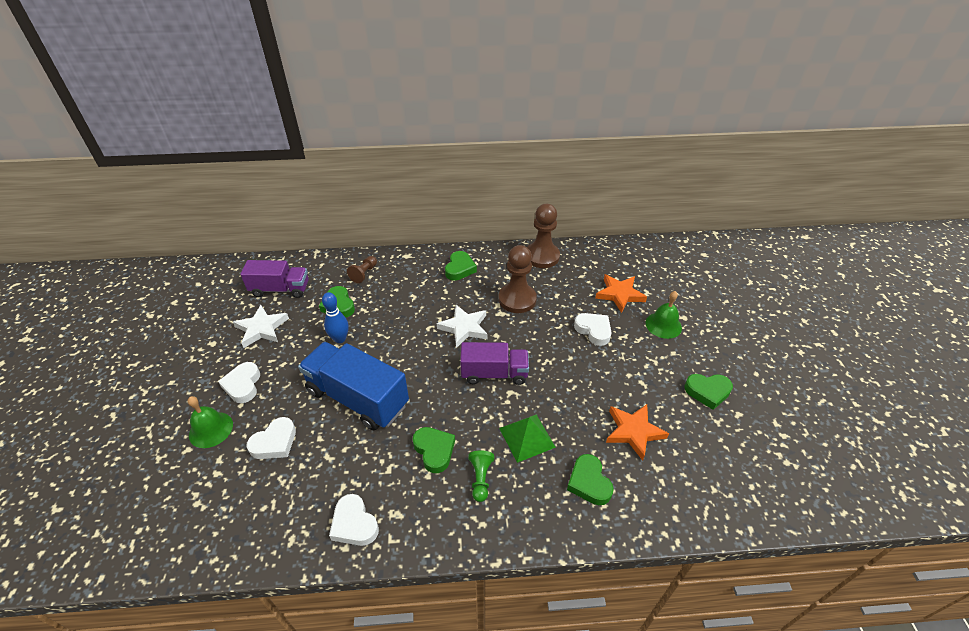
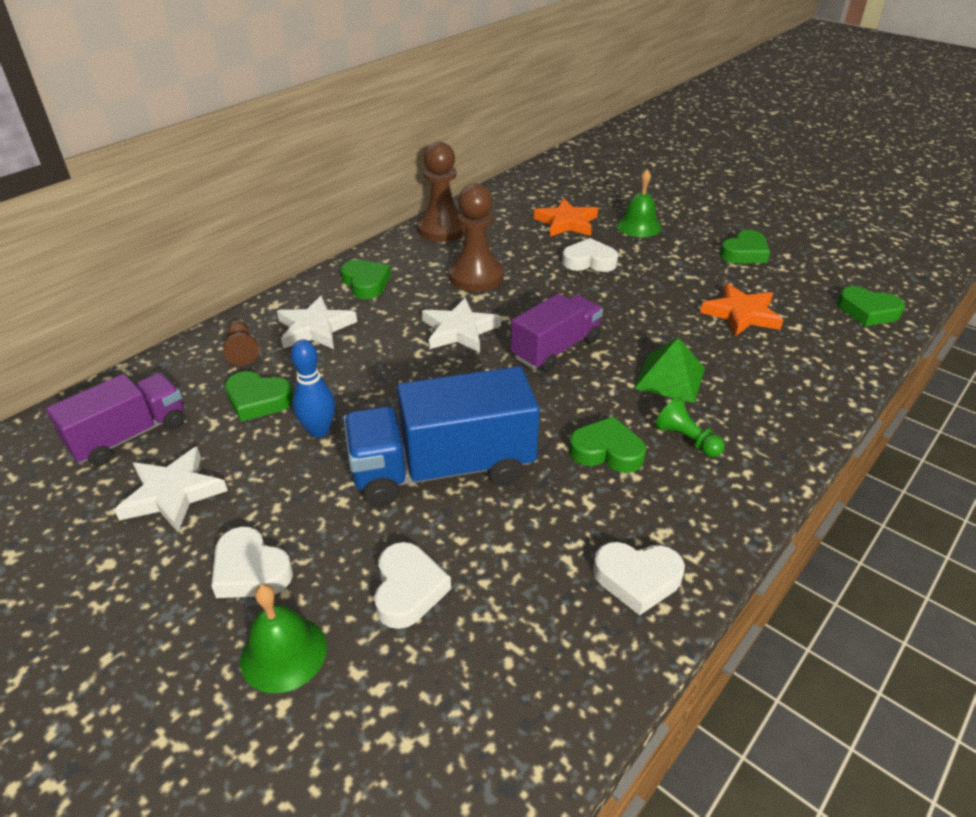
camera: 45 degrees left, 5 degrees down
(405, 281) = (315, 328): none -> white star
(589, 482) = (771, 373): green heart -> green heart (867, 311)

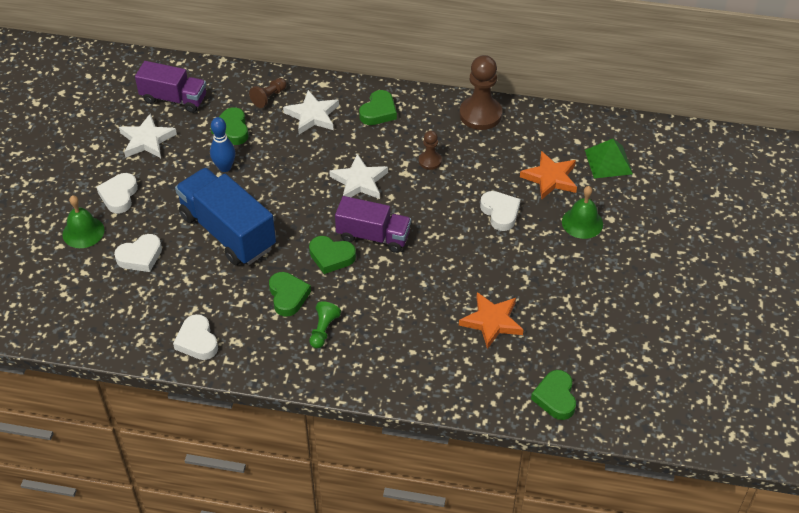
camera: 60 degrees right, 10 degrees up
(476, 276) = (430, 161): brown pawn -> brown pawn, size x0.53
(670, 378) = (382, 304): green pyramid -> green pyramid (608, 162)
(744, 253) = (591, 301): green heart -> green heart (331, 257)

